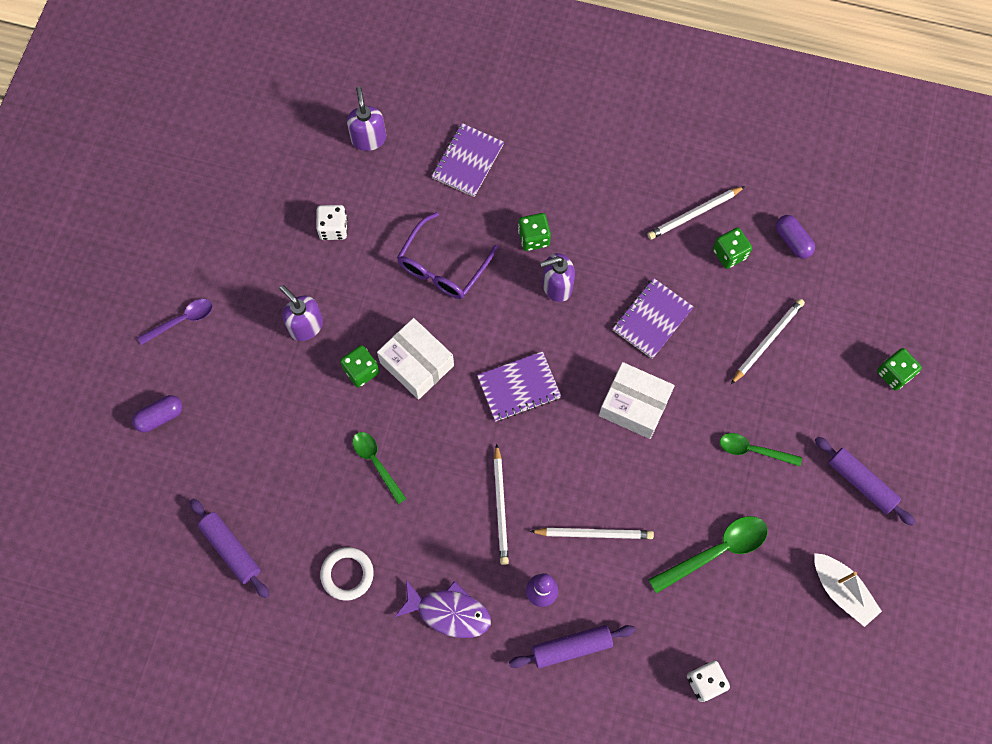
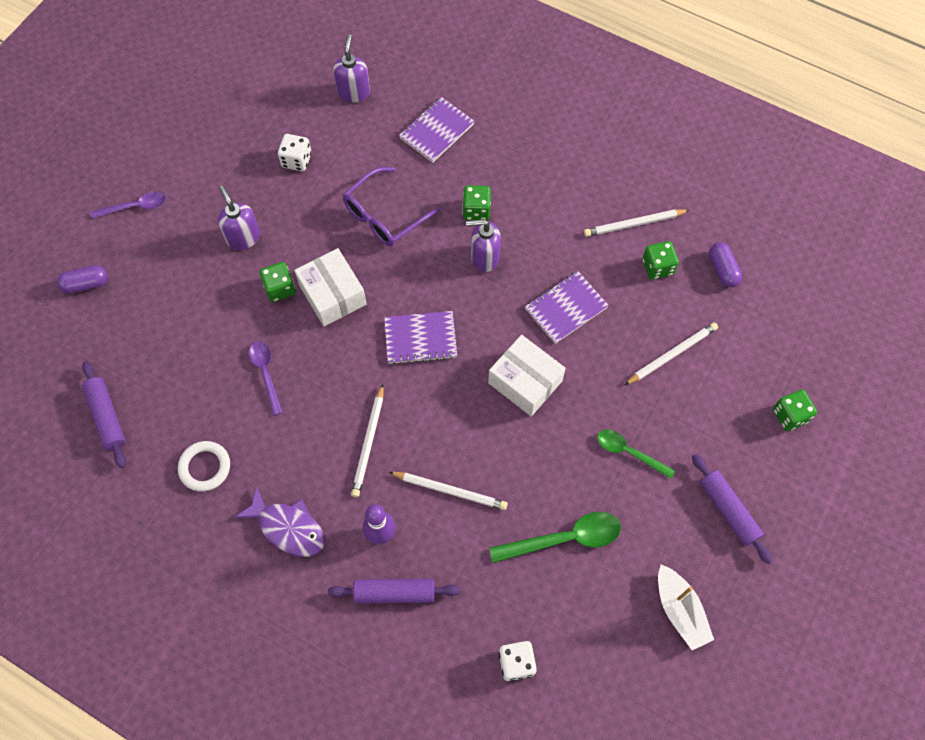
camera: 15 degrees right, 5 degrees down
(376, 463) = (266, 373): green spoon -> purple spoon

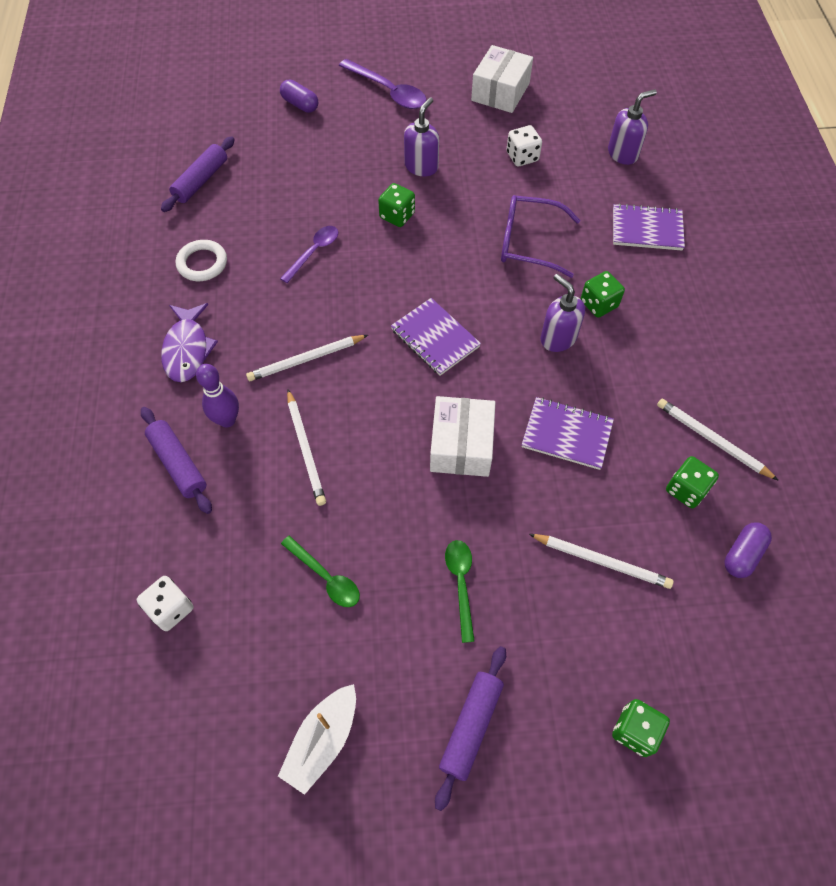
camera: 55 degrees right, 5 degrees down
(135, 207) = (388, 91): purple spoon -> purple spoon, size x1.53
(333, 295) = (422, 253): white box -> white box (500, 92)
(564, 538) = (326, 577): green spoon -> green spoon, size x0.65

